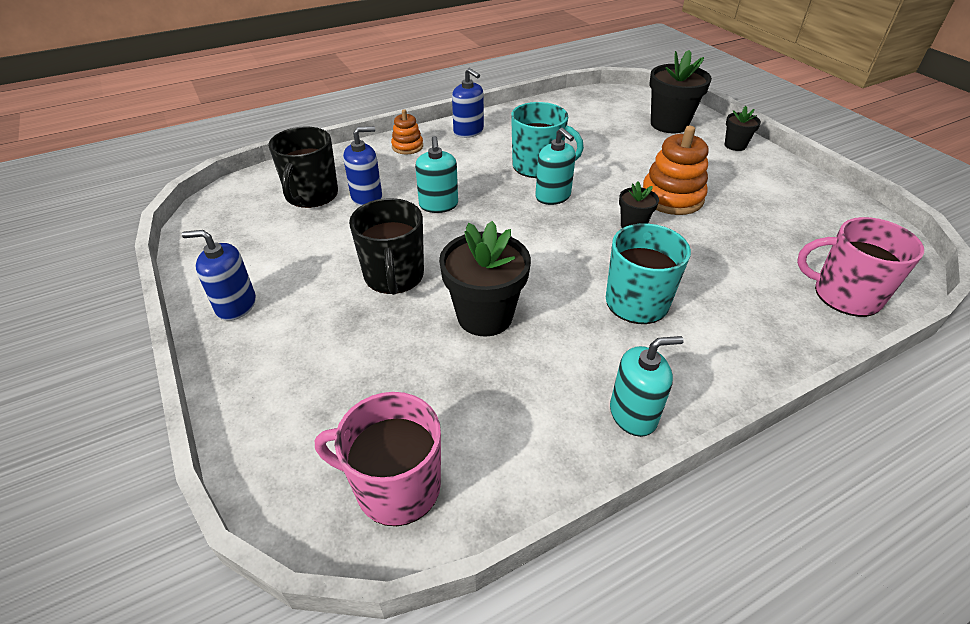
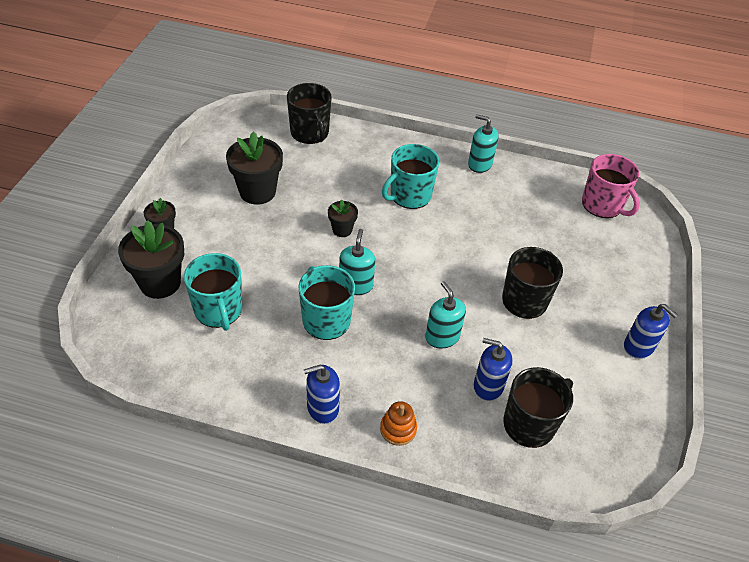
camera: 140 degrees left, 5 degrees up
(438, 205) = (442, 337): turquoise soap dispenser -> turquoise soap dispenser turned 60 degrees counterclockwise
(468, 131) = (322, 408): blue soap dispenser -> blue soap dispenser turned 105 degrees counterclockwise
(485, 316) = (497, 241): black flower pot -> black flower pot (257, 192)
(609, 133) = (218, 310): none -> turquoise mug
(672, 197) = (285, 228): orange stacking toy -> none
(845, 295) = (310, 133): pink mug -> black mug

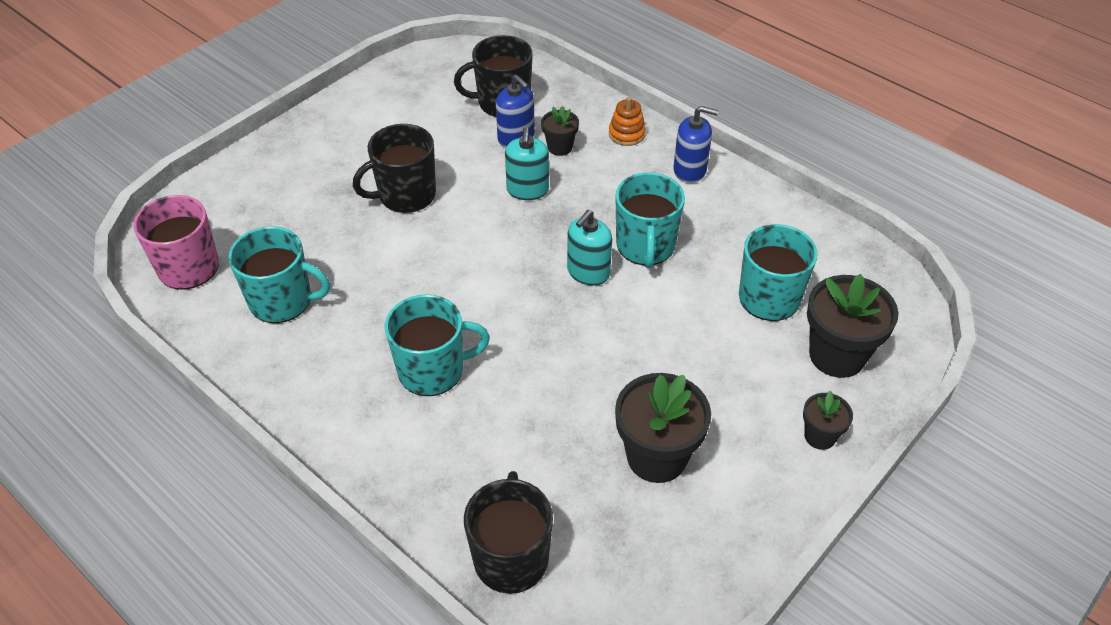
camera: 150 degrees left, 0 degrees up
(342, 230) = (563, 349): black flower pot -> black flower pot (560, 147)
(479, 164) = (285, 387): turquoise soap dispenser -> none
(528, 204) = (282, 300): none -> turquoise mug
(638, 346) = (337, 121): blue soap dispenser -> none

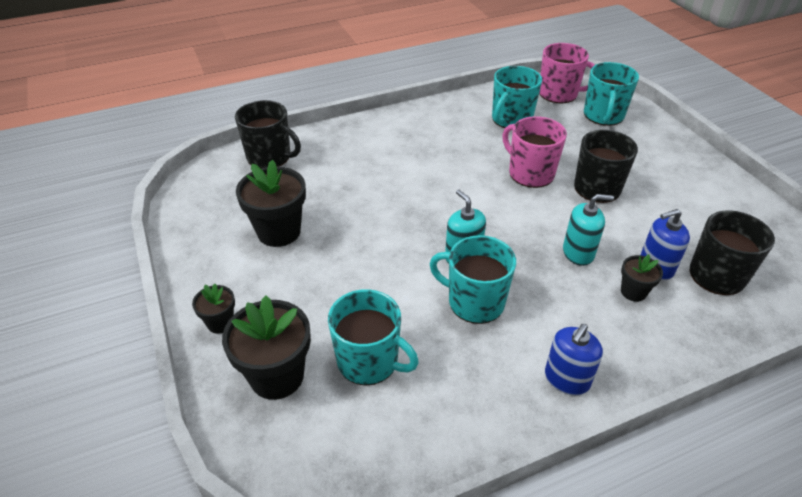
camera: 115 degrees right, 5 degrees down
(405, 254) = (530, 173): none -> pink mug
(433, 370) = (417, 161): turquoise mug -> turquoise mug (603, 115)
(527, 190) = (578, 253): turquoise soap dispenser -> turquoise soap dispenser turned 150 degrees clockwise
(626, 134) = (643, 350): orange stacking toy -> none

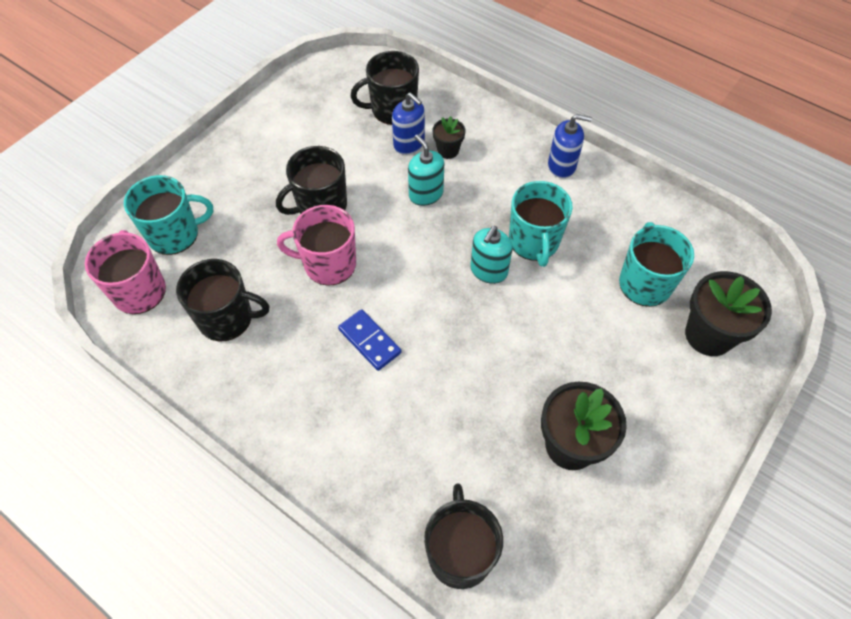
camera: 120 degrees left, 15 degrees up
(220, 323) = (704, 414): black flower pot -> none
(445, 170) = (369, 341): none -> blue domino
(511, 119) = (227, 318): turquoise mug -> black mug
(530, 173) = (328, 264): pink mug -> pink mug turned 75 degrees clockwise

